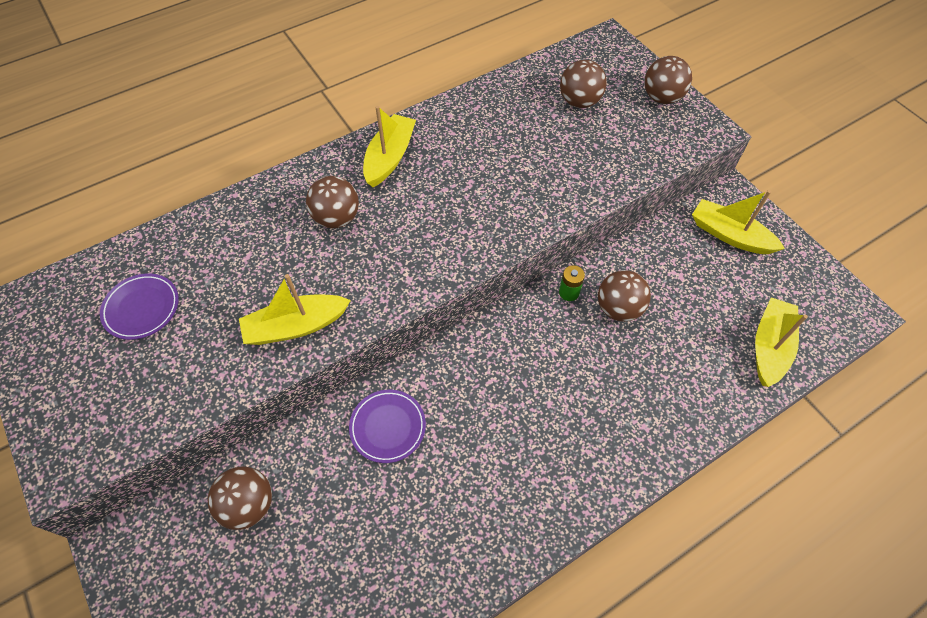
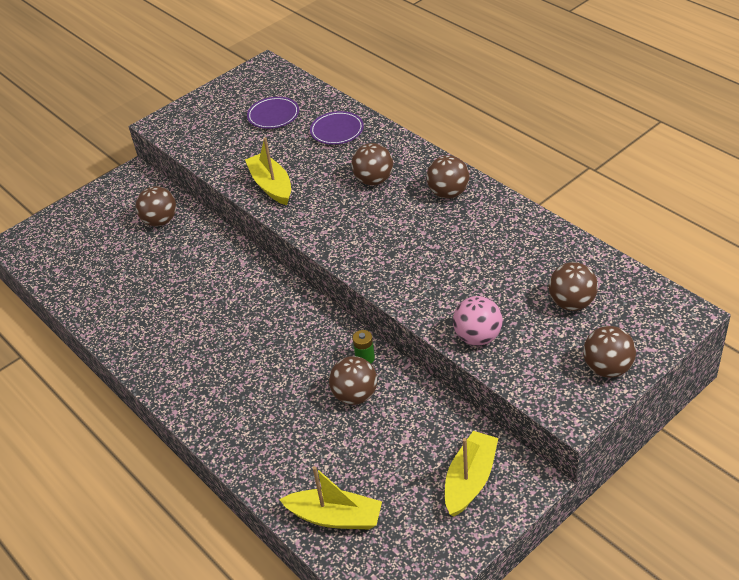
camera: 85 degrees right, 15 degrees down
(388, 427) = (221, 272): purple plate -> purple plate (337, 131)
(390, 157) = (448, 193): yellow boat -> brown ball
(609, 173) = (477, 337): none -> pink ball

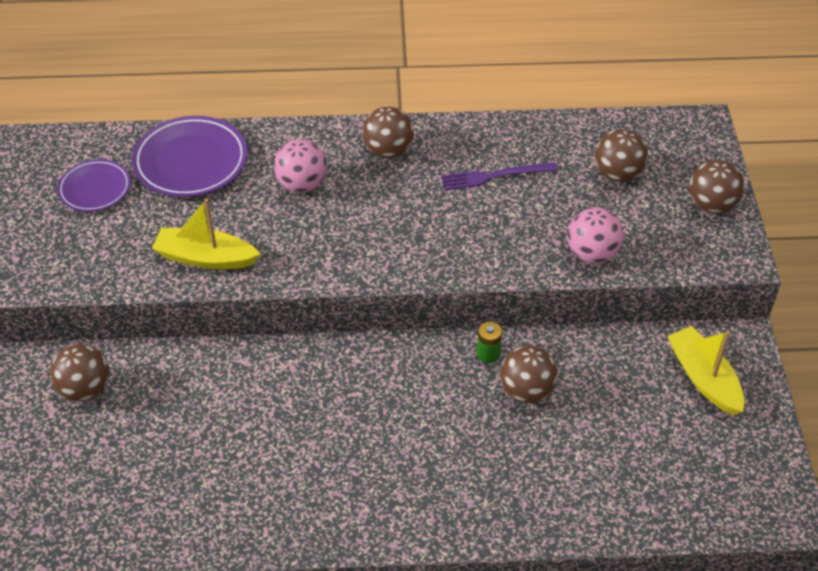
camera: 55 degrees left, 5 degrees up
(335, 517) = (656, 497): yellow boat -> none
(337, 131) = (191, 161): purple plate -> purple plate, size x1.61
(374, 180) = (302, 184): brown ball -> pink ball
(489, 249) = (494, 176): none -> purple fork

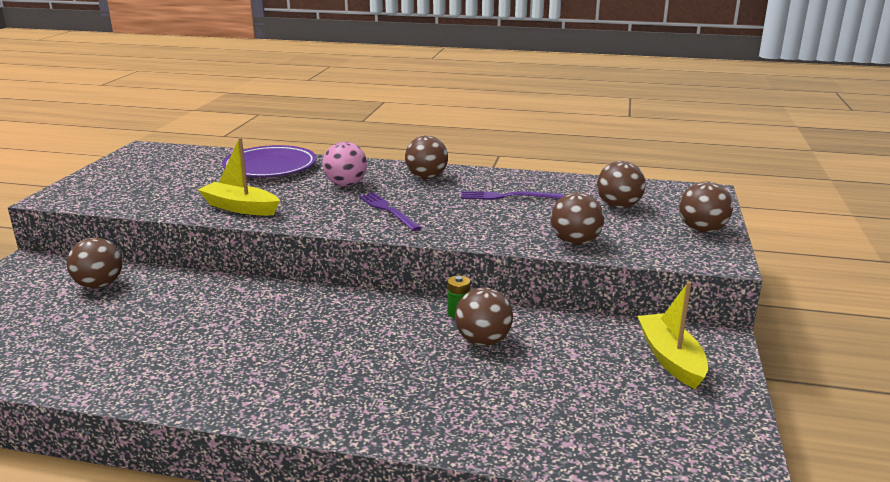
camera: 15 degrees right, 25 degrees down
(95, 189) = (189, 171): purple plate -> none
(374, 230) = (387, 210): none -> purple fork
(592, 254) = (575, 242): pink ball -> brown ball

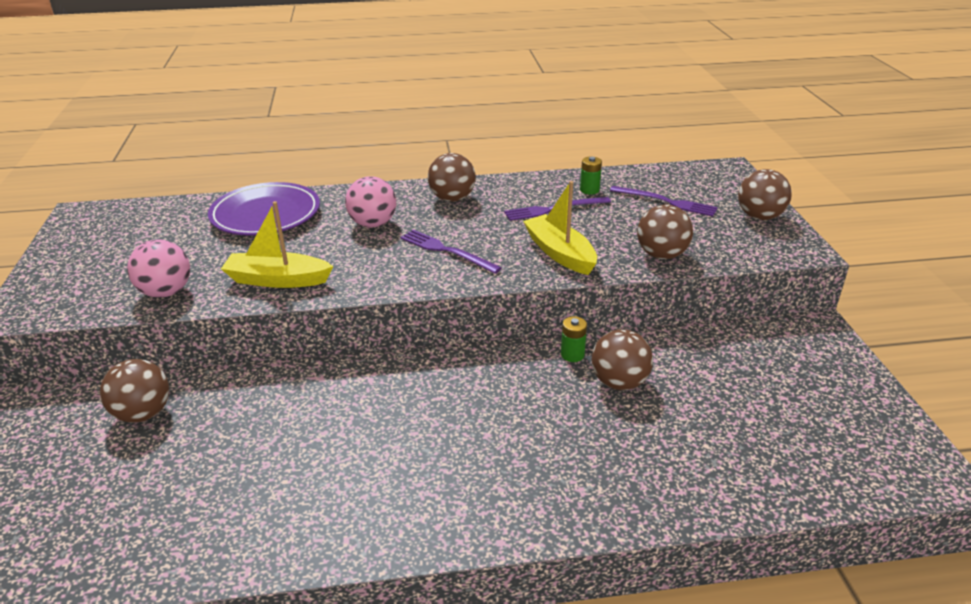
camera: 20 degrees left, 10 degrees up
(156, 202) = (166, 292): none -> pink ball
(553, 188) = (589, 190): none -> green battery
(618, 206) = (666, 202): brown ball -> purple fork
(670, 359) = (794, 360): yellow boat -> yellow boat (559, 253)

